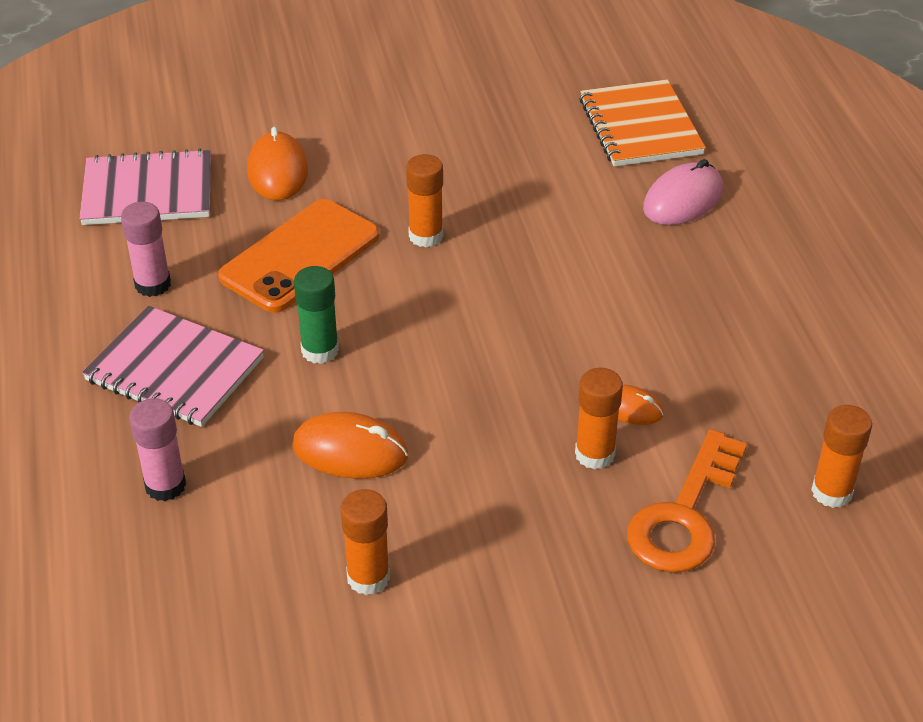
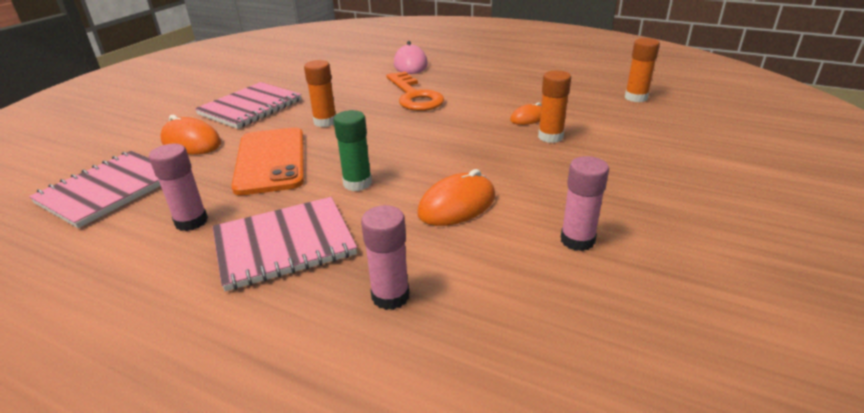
camera: 50 degrees left, 10 degrees down
(368, 577) = (577, 240): orange glue stick -> pink glue stick
(396, 152) = (251, 107): none -> pink notebook
(640, 127) = (350, 57): orange notebook -> none
(684, 515) = (619, 131): orange key -> orange key (414, 96)

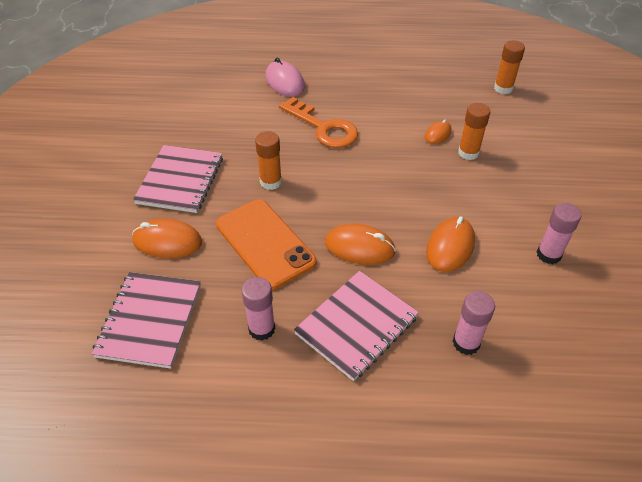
camera: 25 degrees left, 15 degrees up
(357, 183) = (359, 247): green glue stick -> orange mouse

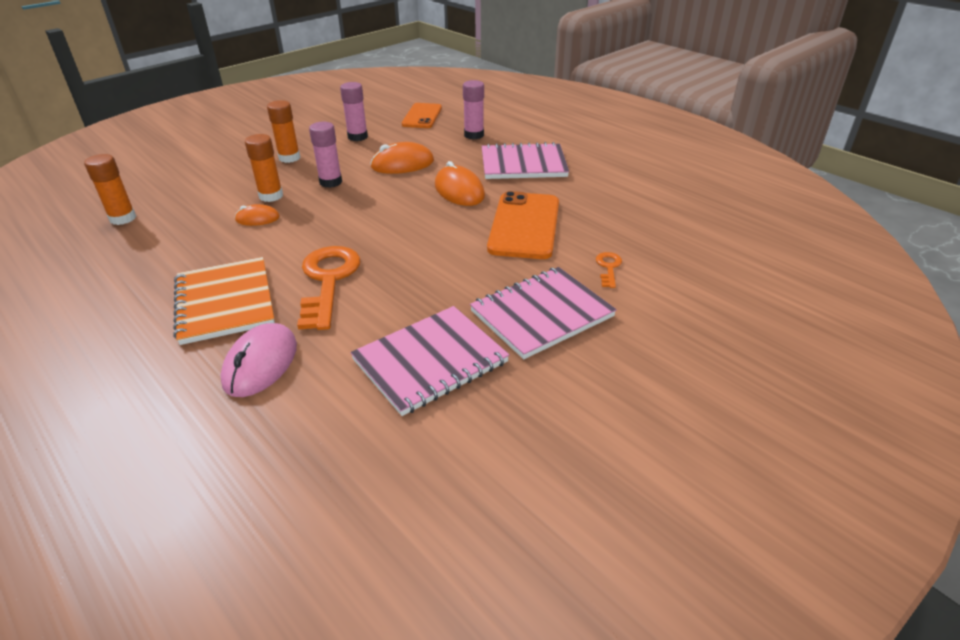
camera: 135 degrees left, 10 degrees down
(150, 320) = (668, 227): pink notebook -> pink notebook (430, 361)
(167, 242) = (608, 267): orange mouse -> orange key
(261, 329) = (587, 188): pink glue stick -> pink glue stick (330, 182)
(271, 182) = (456, 263): orange glue stick -> orange glue stick (289, 158)
(351, 90) = (225, 302): none -> orange notebook
(566, 338) = (422, 116): none -> orange phone

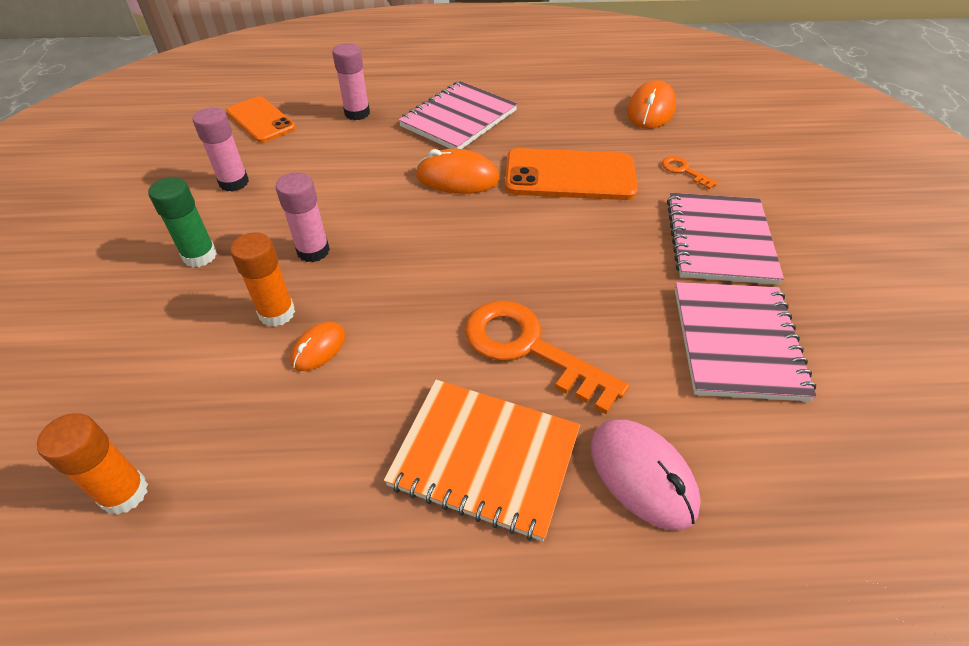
camera: 50 degrees left, 10 degrees up
(289, 158) = (200, 256): orange glue stick -> green glue stick
(402, 164) = (349, 184): orange mouse -> orange mouse (651, 110)
(525, 226) = (570, 175): orange phone -> orange phone turned 45 degrees counterclockwise

